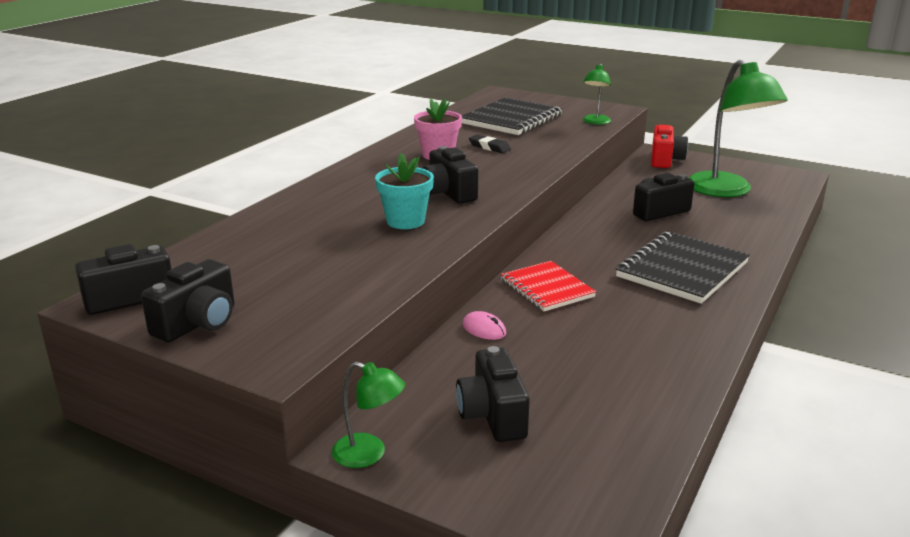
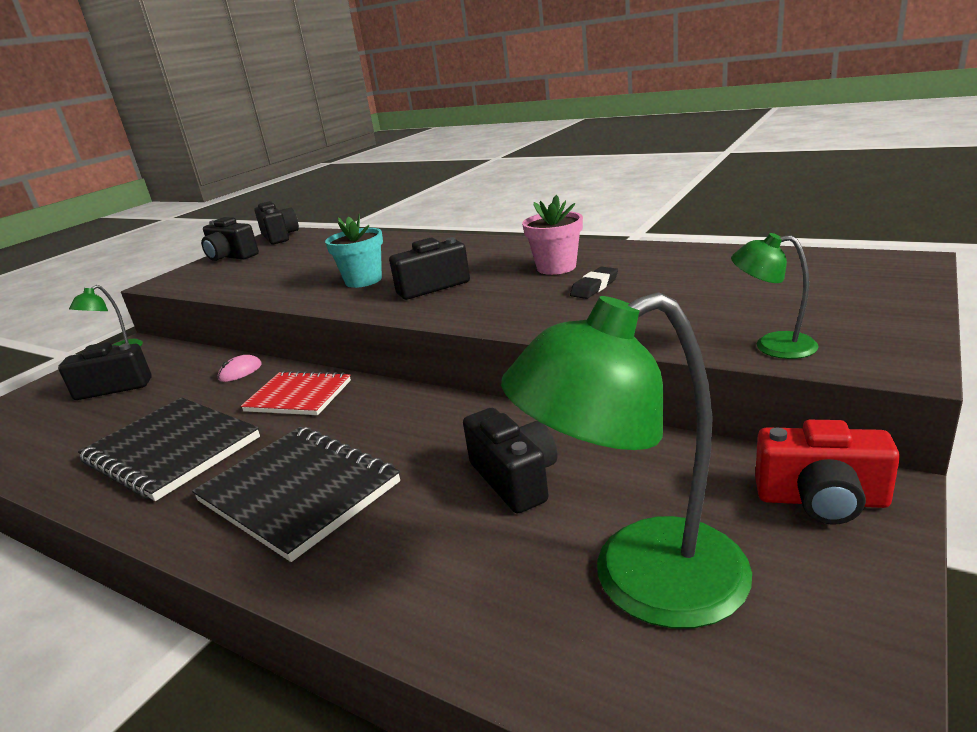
camera: 95 degrees right, 0 degrees up
(512, 119) = (739, 286): black notebook -> black notebook (171, 450)
(546, 288) = (298, 396): red notebook -> red notebook turned 45 degrees clockwise

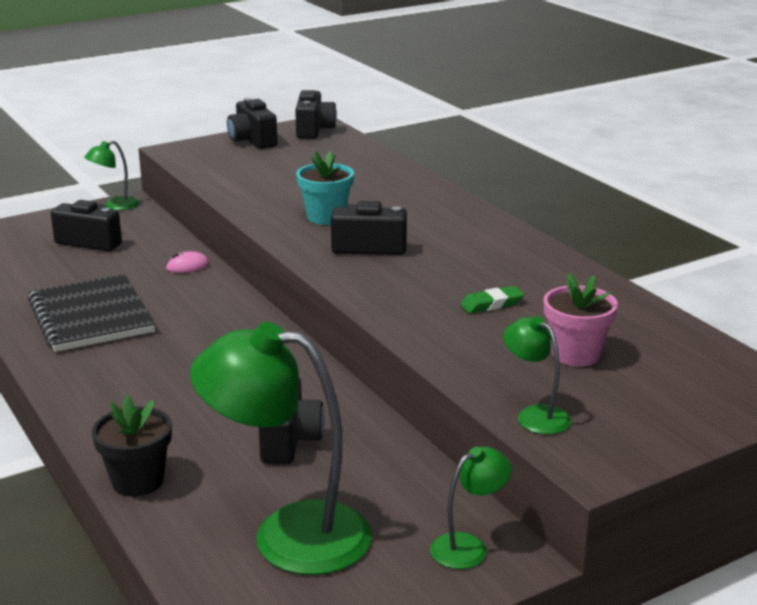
camera: 25 degrees right, 0 degrees up
(298, 396) = (210, 308): red notebook -> none
(299, 492) = (145, 385): black notebook -> none
(395, 605) = (138, 481): none -> black flower pot
(556, 267) = (492, 270): pink flower pot -> pink flower pot (575, 354)
(594, 287) = (491, 304): black eraser -> green eraser
(821, 500) = (468, 546): red camera -> green lamp

